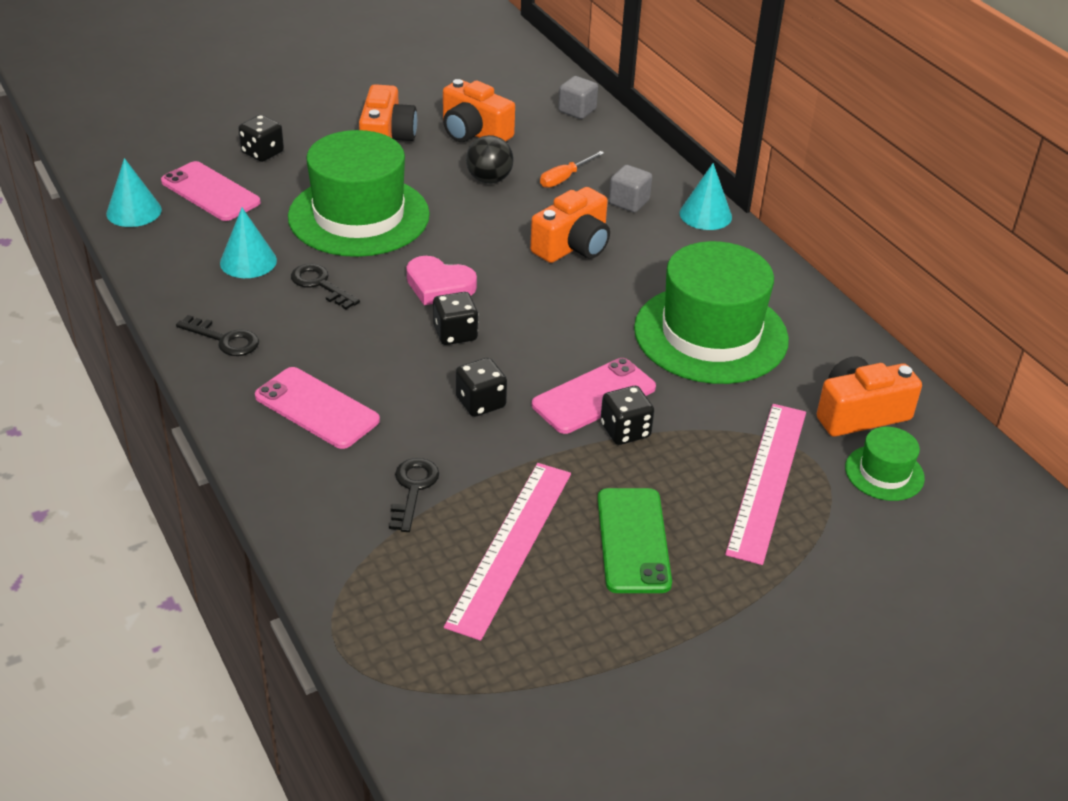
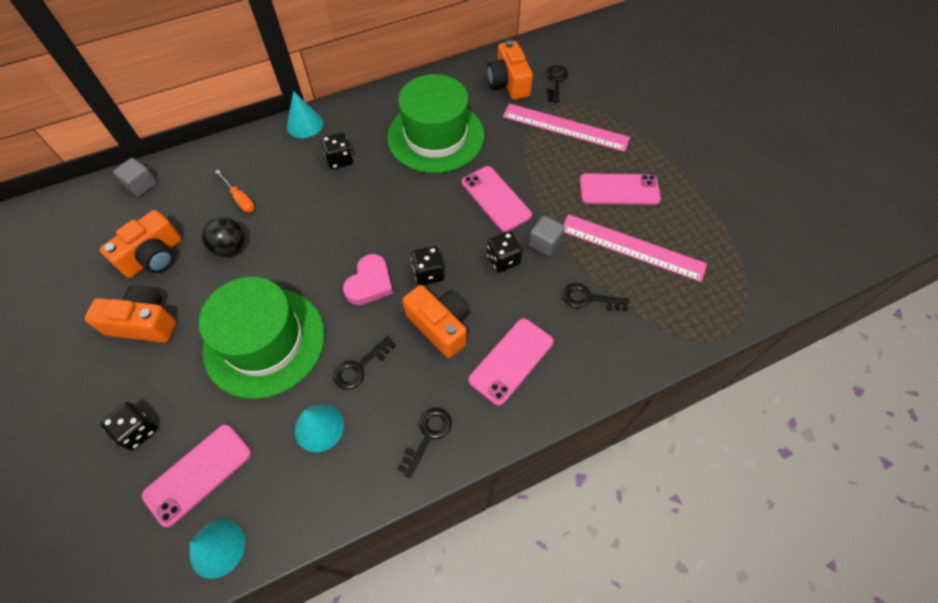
camera: 85 degrees left, 20 degrees up
(573, 246) = (330, 199): orange camera -> orange camera (440, 326)
(625, 431) = (527, 186): black dice -> black dice (339, 160)
(629, 202) = (281, 164): grey cube -> grey cube (545, 243)
(633, 540) = (619, 189): green phone -> pink phone
(884, 473) = (555, 81): green hat -> black key

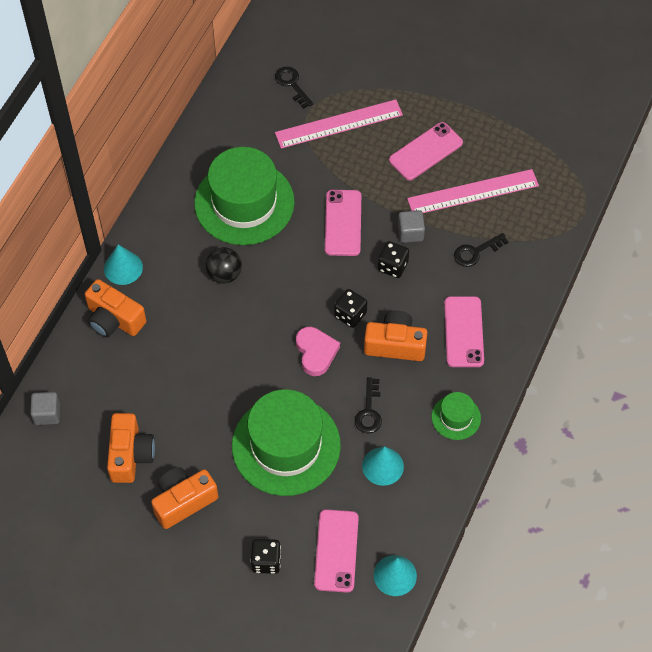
camera: 40 degrees left, 0 degrees up
(230, 248) = (182, 405): black ball -> black ball (224, 274)
(240, 199) = (144, 365): orange screwdriver -> none
(339, 160) = (187, 277): black dice -> none
(428, 436) = (456, 417): black key -> green hat
(496, 199) = (343, 223): pink phone -> pink phone turned 75 degrees clockwise
(508, 83) = (255, 112): orange camera -> orange camera (114, 319)

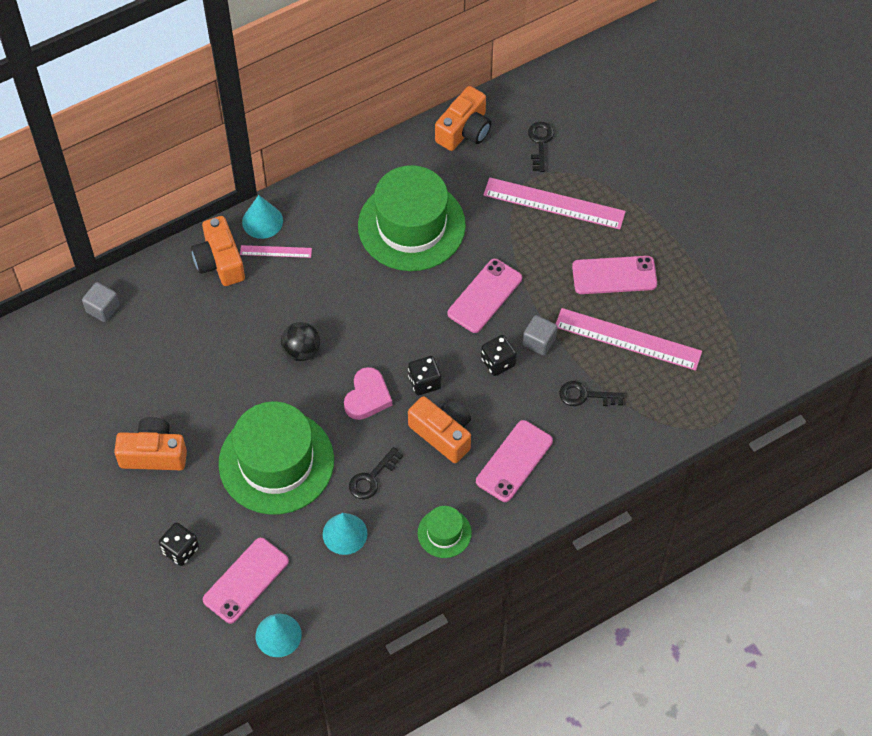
camera: 35 degrees right, 0 degrees up
(130, 455) = (142, 386): orange camera -> orange camera (464, 130)
(153, 285) = (276, 251): none -> pink ruler
(224, 274) = (343, 279): black ball -> black ball (301, 351)

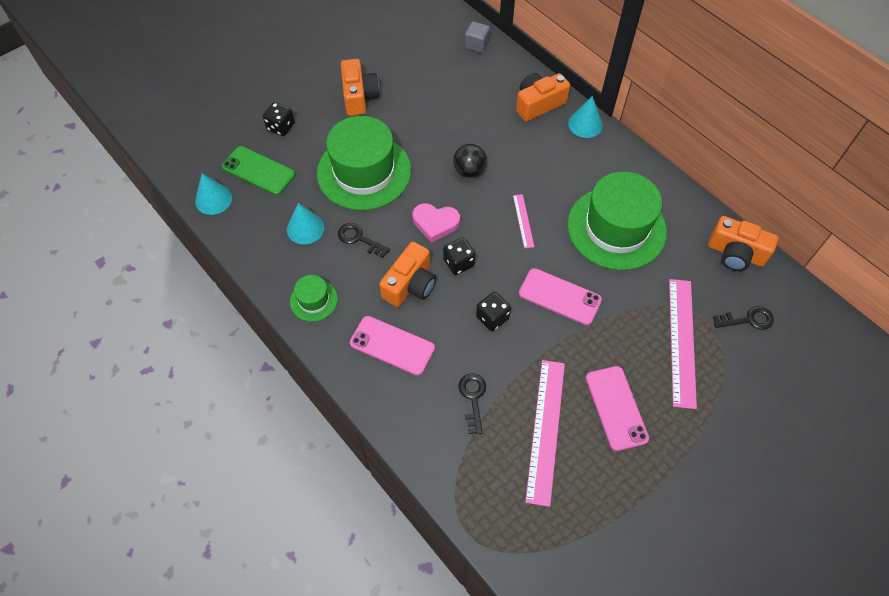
camera: 80 degrees right, 0 degrees up
(246, 580) = (258, 171): pink phone -> green phone
(276, 251) = (559, 138): pink ruler -> pink ruler (523, 221)
(539, 341) = (522, 349): grey cube -> none

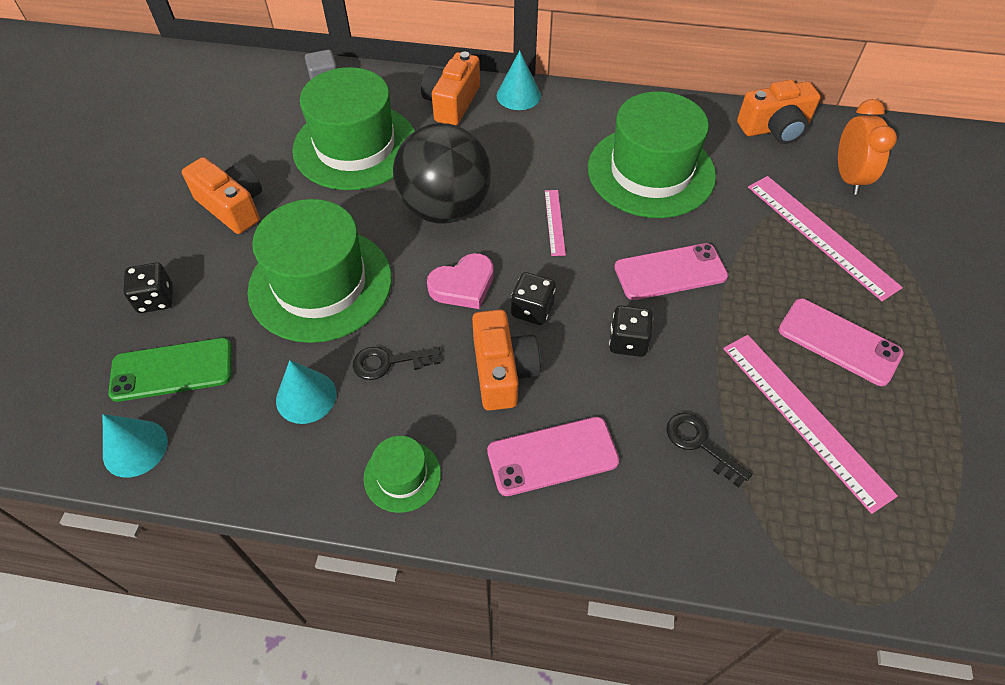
camera: 40 degrees left, 5 degrees down
(455, 99) = (355, 146): none -> green hat
(469, 171) = (445, 208): black ball -> black ball, size x2.01
(523, 221) = (554, 222): pink ruler -> pink ruler turned 45 degrees clockwise
(748, 319) = (848, 177): black key -> orange clock

